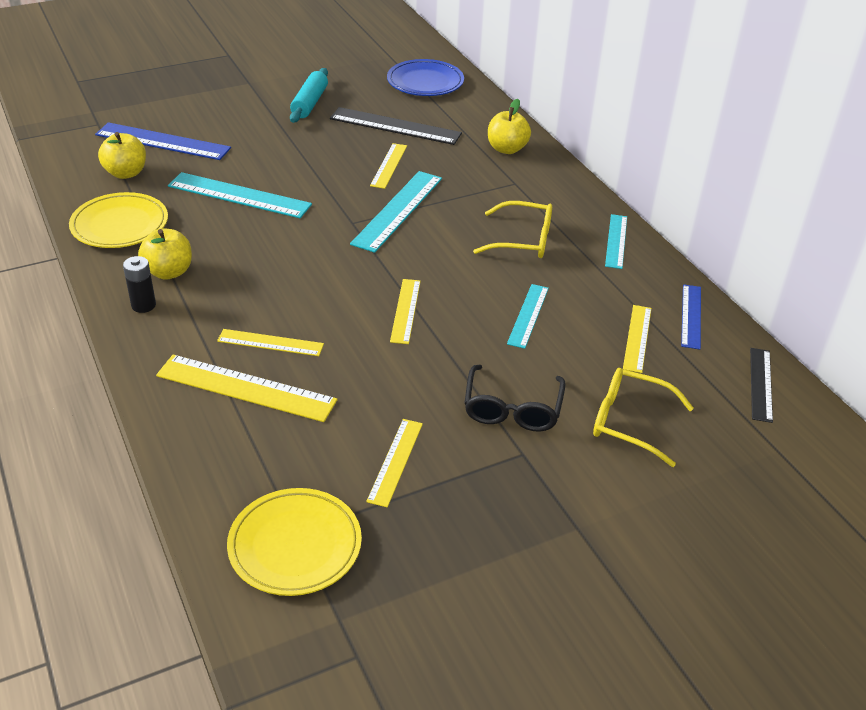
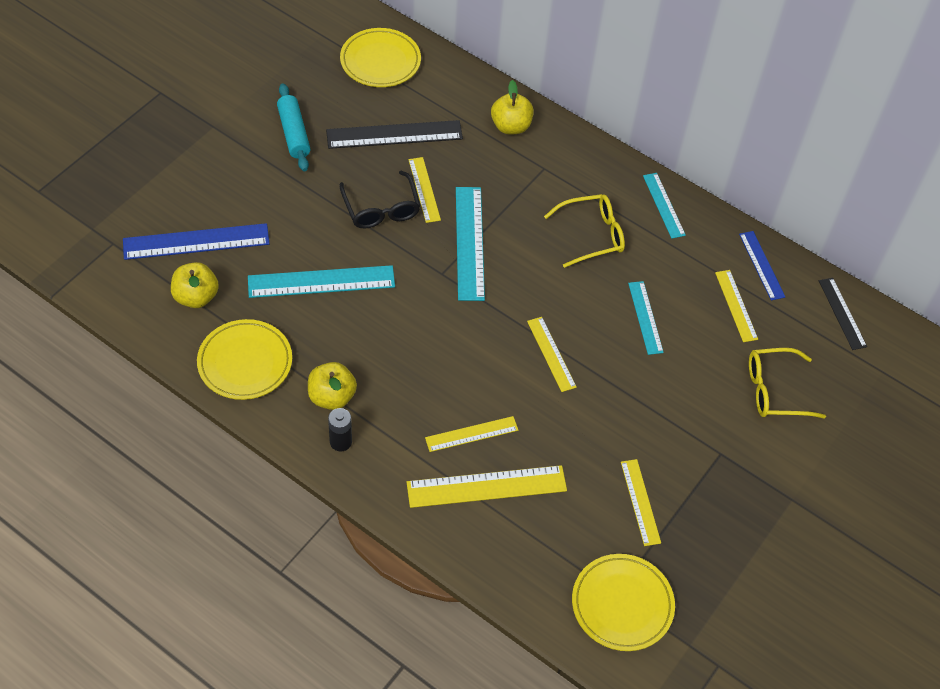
camera: 30 degrees left, 15 degrees up
(425, 82) = (380, 61): blue plate -> yellow plate
(512, 410) = (690, 417): black glasses -> black glasses (381, 210)

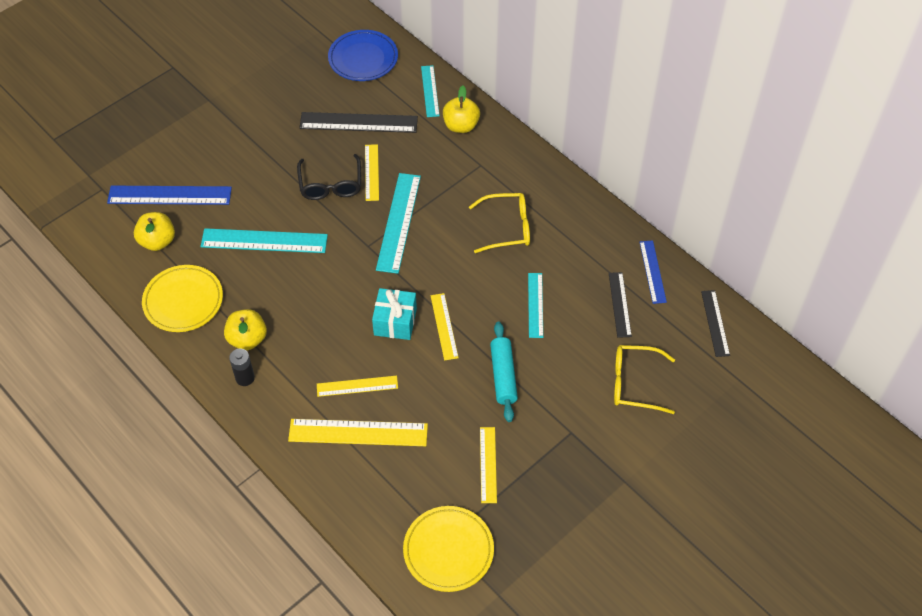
camera: 15 degrees right, 0 degrees up
(293, 133) = (274, 113): turquoise rolling pin -> turquoise rolling pin (503, 376)
(380, 61) = (363, 59): yellow plate -> blue plate
(495, 356) = (395, 322): none -> turquoise gift
(664, 205) = (578, 209): turquoise ruler -> turquoise ruler (430, 91)
(736, 305) = (620, 304): yellow ruler -> black ruler

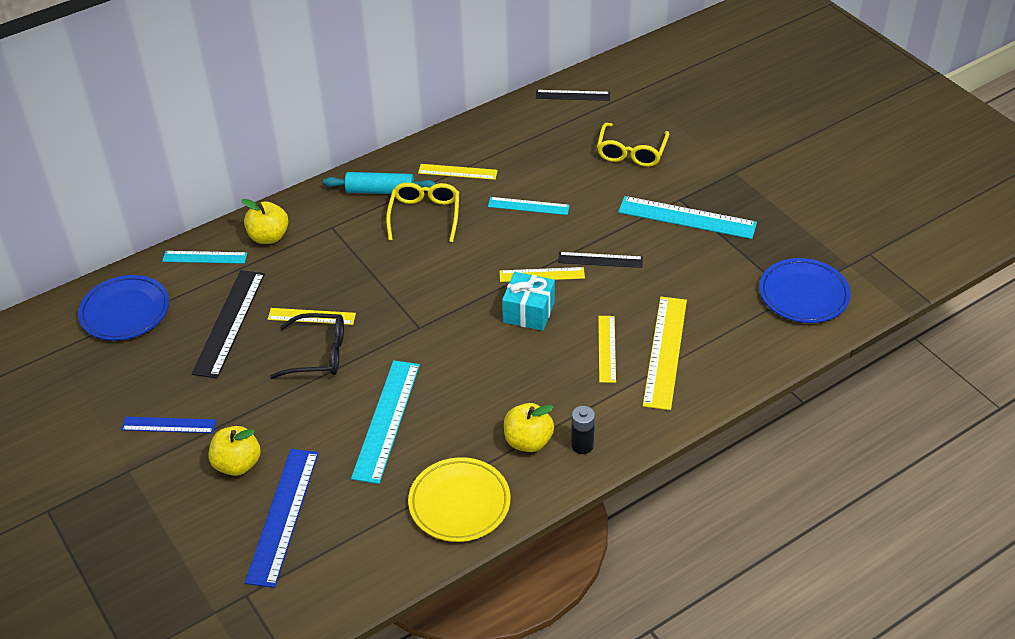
camera: 80 degrees left, 10 degrees down
(157, 241) = (357, 529): yellow apple -> yellow apple (237, 464)
(399, 222) = (393, 299): turquoise ruler -> turquoise ruler (687, 217)
(448, 550) = (803, 294): yellow plate -> blue plate
(488, 464) = (711, 258): yellow ruler -> yellow ruler (457, 172)
(503, 376) = (610, 237): turquoise rolling pin -> turquoise rolling pin (380, 191)
(620, 304) = (539, 150): black ruler -> black ruler (600, 260)
(652, 271) = (505, 124): blue ruler -> blue ruler (169, 425)

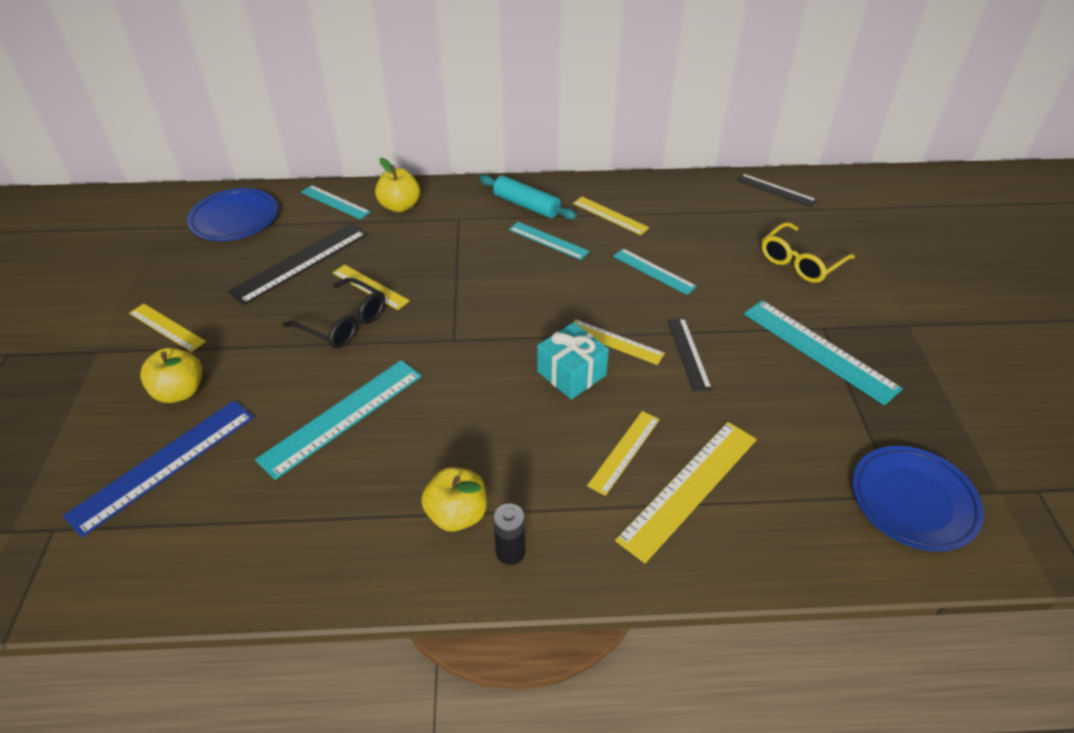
camera: 30 degrees right, 0 degrees up
(169, 425) = (166, 327): blue ruler -> yellow ruler
(425, 215) = (548, 240): yellow glasses -> turquoise ruler
(459, 503) = (328, 547): yellow plate -> none
(600, 260) = (688, 353): black ruler -> black ruler turned 45 degrees clockwise

